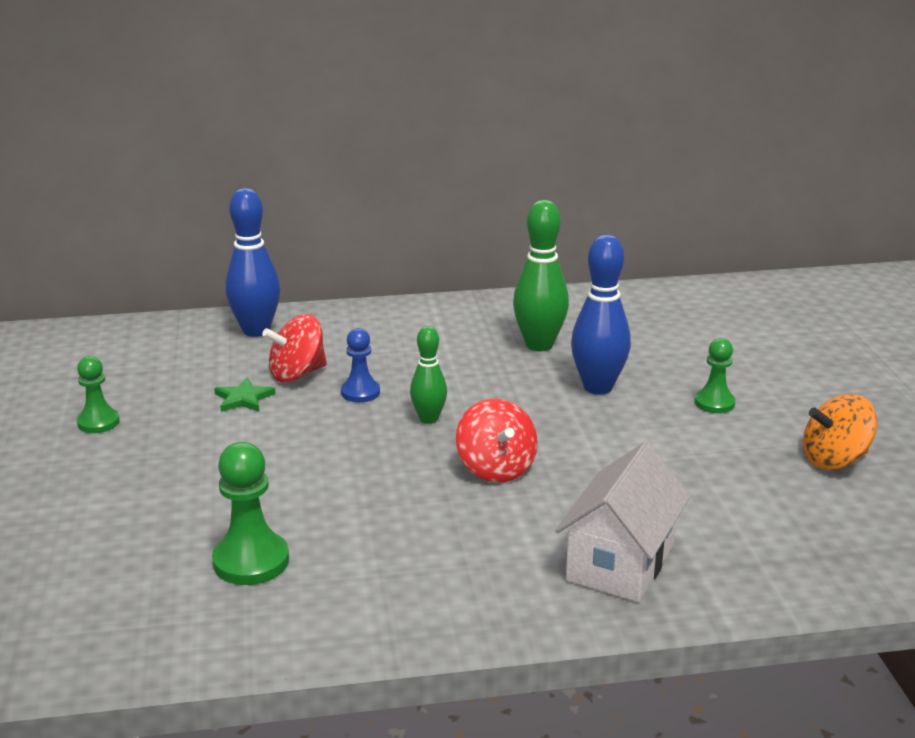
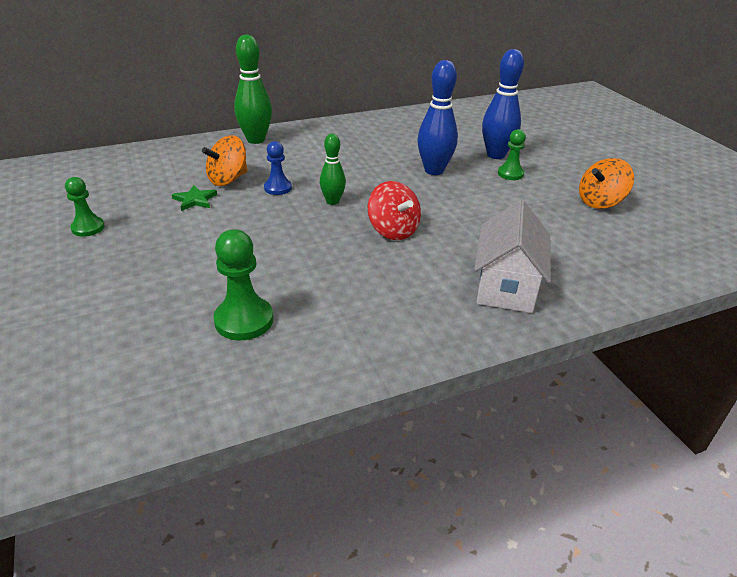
camera: 15 degrees left, 10 degrees up
(256, 331) = (187, 153): blue bowling pin -> blue bowling pin (496, 155)
(297, 374) = (228, 179): red spinning top -> orange spinning top
(539, 345) = (384, 147): green bowling pin -> green bowling pin (256, 140)

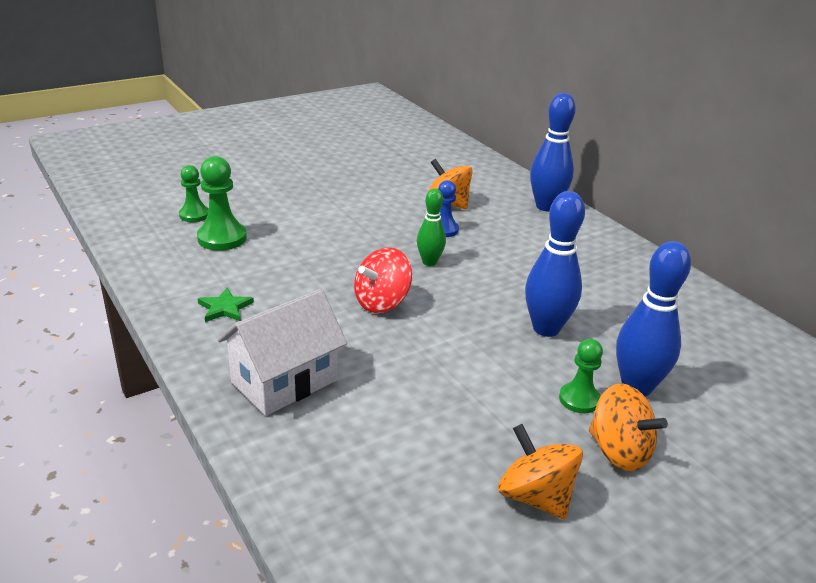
camera: 80 degrees right, 5 degrees down
(88, 228) = (340, 162): green pawn -> green pawn (194, 215)
(195, 200) = (401, 194): green star -> green star (225, 308)
(256, 140) = (546, 206): green bowling pin -> blue bowling pin
(506, 286) = (284, 381): white house -> white house turned 45 degrees counterclockwise
(555, 171) = (619, 451): none -> orange spinning top

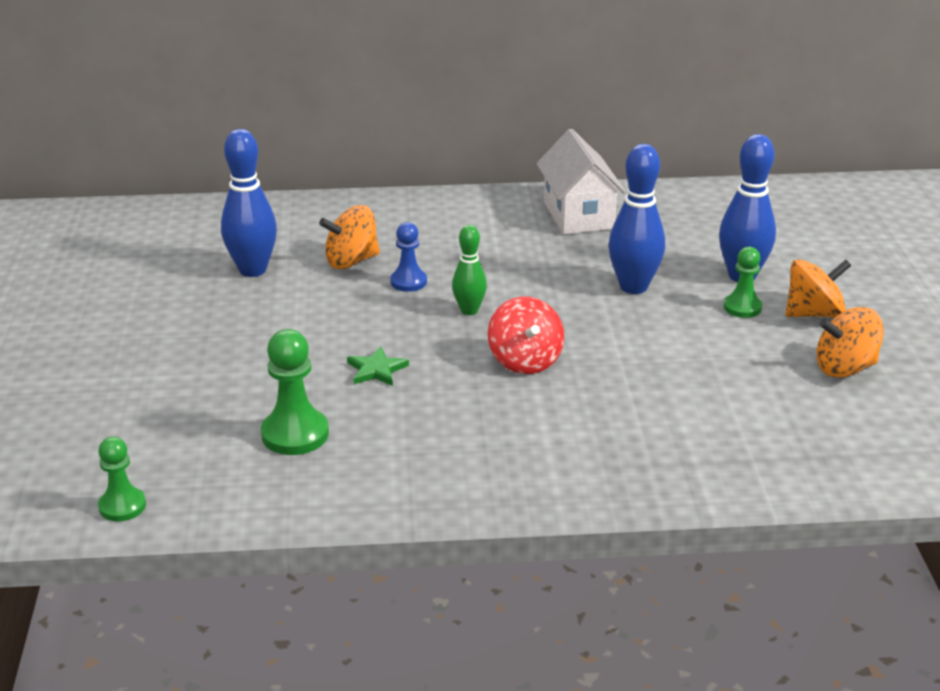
camera: 60 degrees left, 0 degrees up
(194, 215) = (210, 444): green pawn -> green pawn (122, 506)
(225, 308) = (462, 463): green star -> green star (376, 370)
(284, 381) = (624, 453): white house -> white house (578, 215)
(546, 206) = (413, 208): blue bowling pin -> blue bowling pin (252, 270)

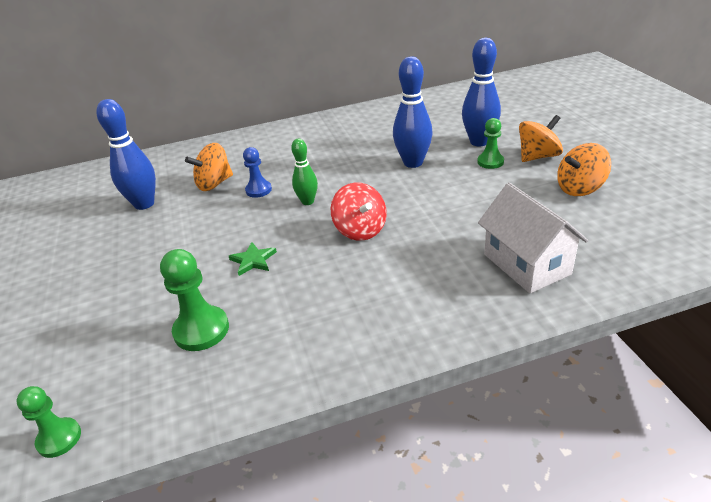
camera: 10 degrees left, 5 degrees up
(578, 215) = (357, 125): white house -> white house (526, 264)

